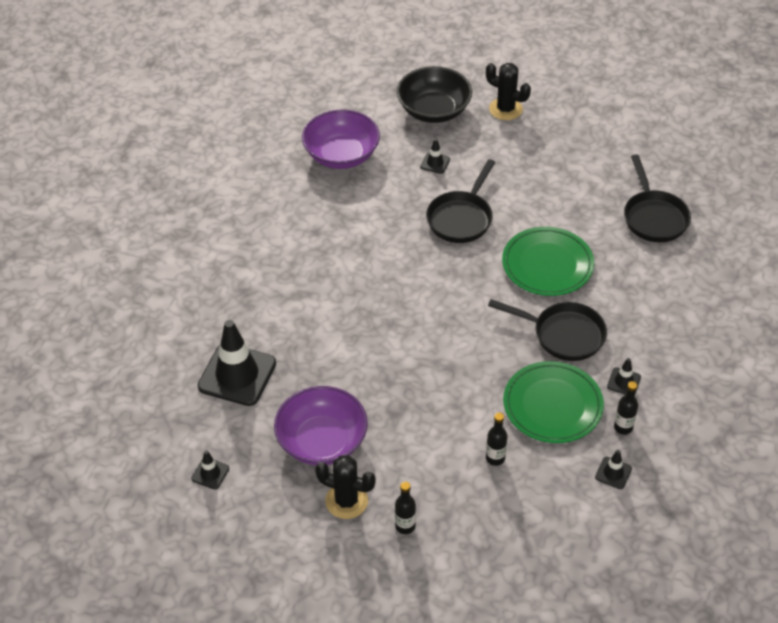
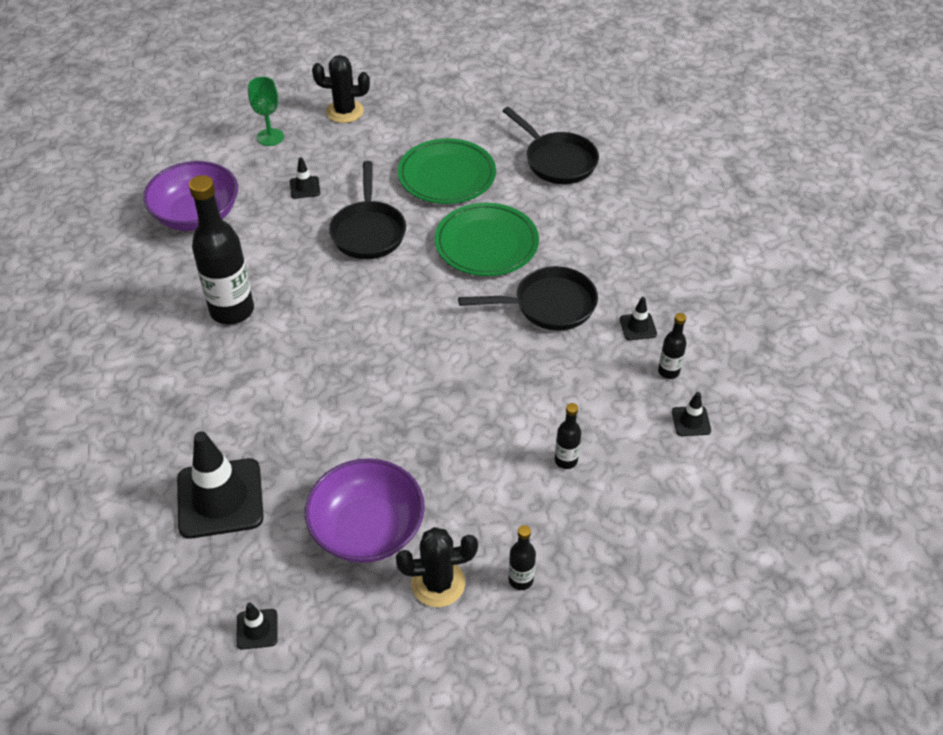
camera: 30 degrees left, 0 degrees up
(324, 241) = (232, 310): none -> black bottle
(434, 110) = (270, 137): black bowl -> green goblet
(552, 405) = (586, 380): green plate -> green plate (447, 176)

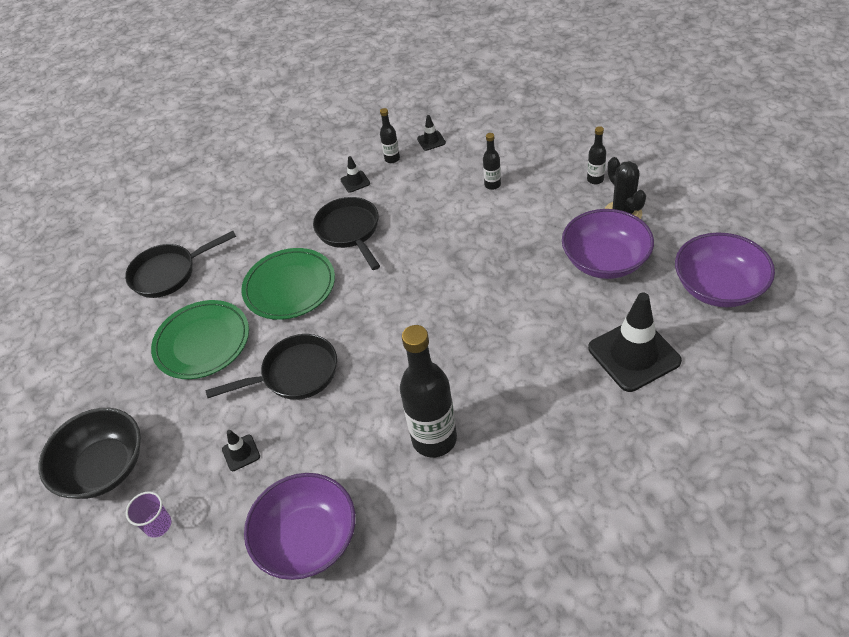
camera: 100 degrees left, 0 degrees up
(257, 629) = (718, 287): black traffic cone -> purple bowl
(270, 137) = (158, 525): green goblet -> purple cup
(344, 111) = (104, 467): black cactus -> black bowl
(557, 161) = (169, 273): black pan -> black pan turned 150 degrees counterclockwise

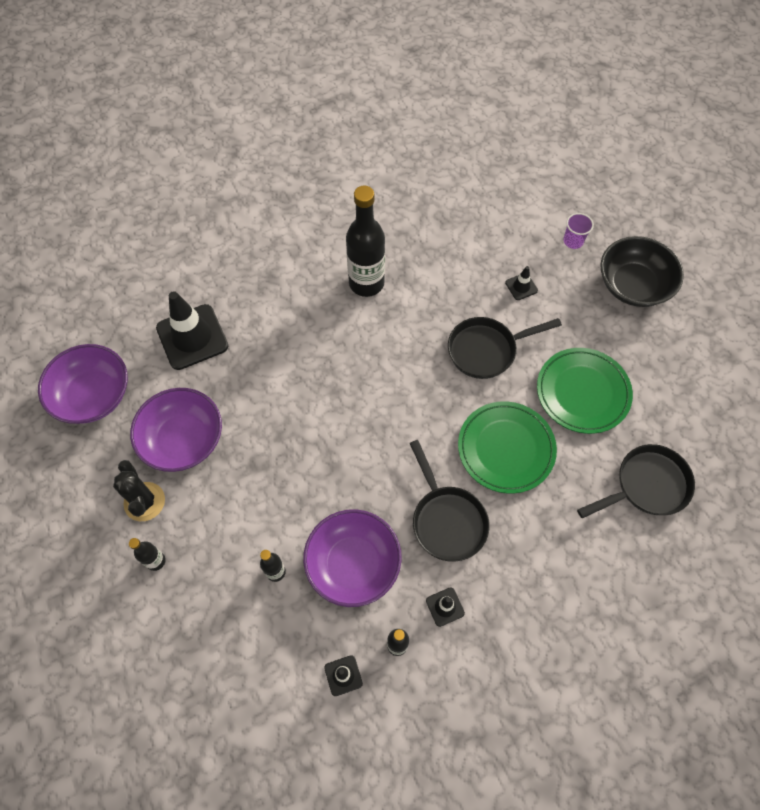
camera: 175 degrees right, 15 degrees up
(308, 539) = (459, 224): purple bowl -> purple bowl (353, 564)

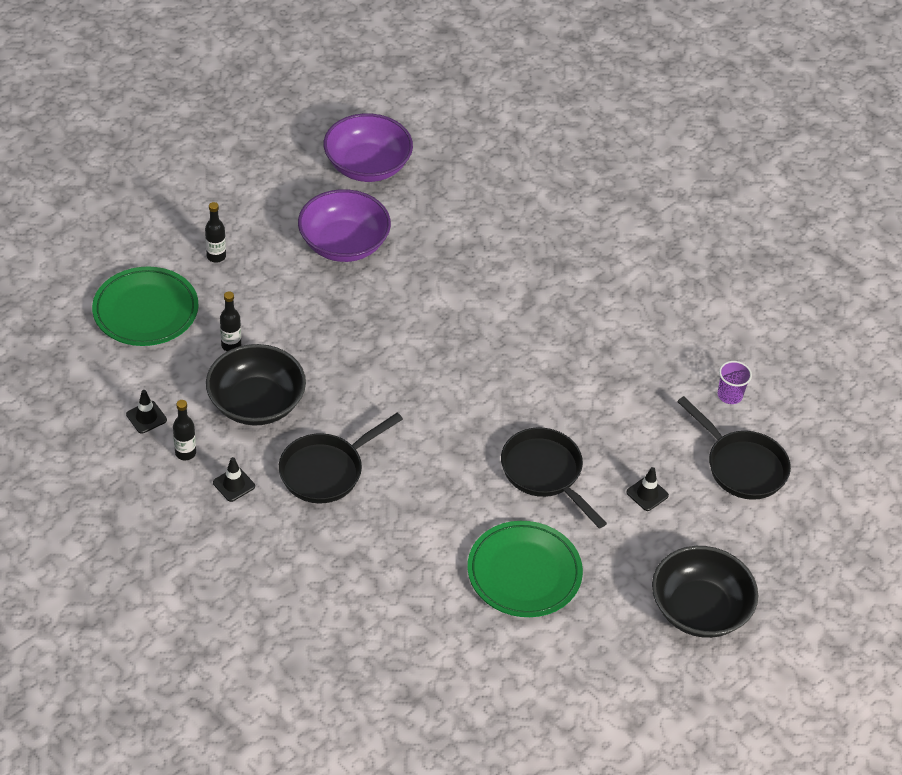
camera: 70 degrees right, 15 degrees down
(144, 501) = (271, 233): black cactus -> none
(192, 337) = (461, 221): black traffic cone -> none
(353, 564) = (256, 403): purple bowl -> black bowl
(366, 283) = (588, 348): black bottle -> none
(506, 449) = (426, 509): green plate -> green plate (146, 311)
(573, 241) = (739, 538): purple cup -> purple cup (729, 395)
(646, 485) = (425, 648): black pan -> black pan (741, 466)

